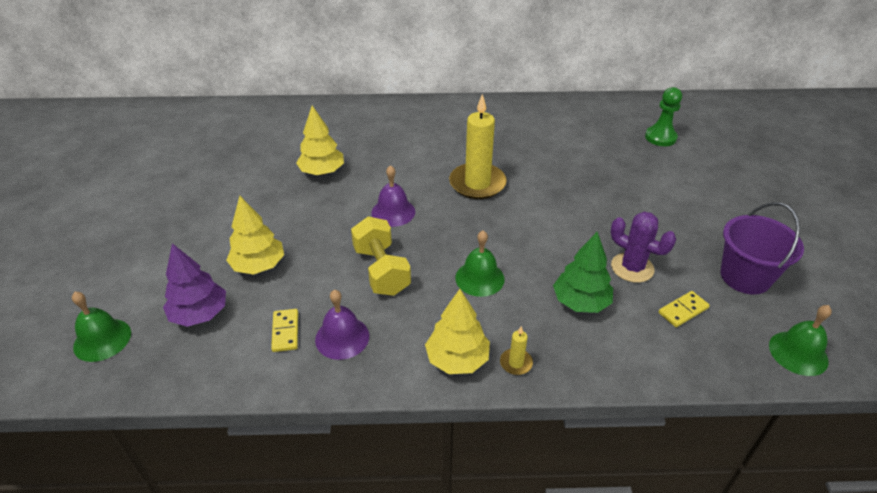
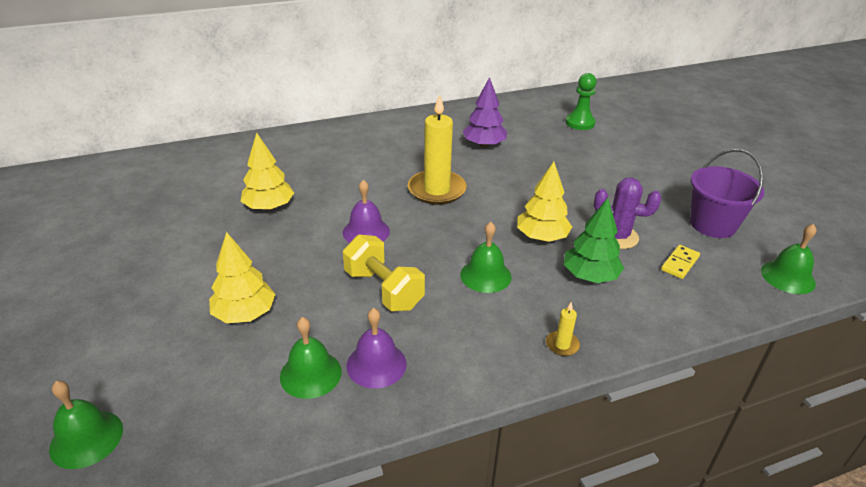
camera: 20 degrees left, 5 degrees down
(200, 314) = (200, 380): purple tree -> purple tree (484, 145)
(285, 331) = (310, 374): yellow domino -> green bell
(457, 359) = (505, 356): yellow tree -> yellow tree (542, 237)

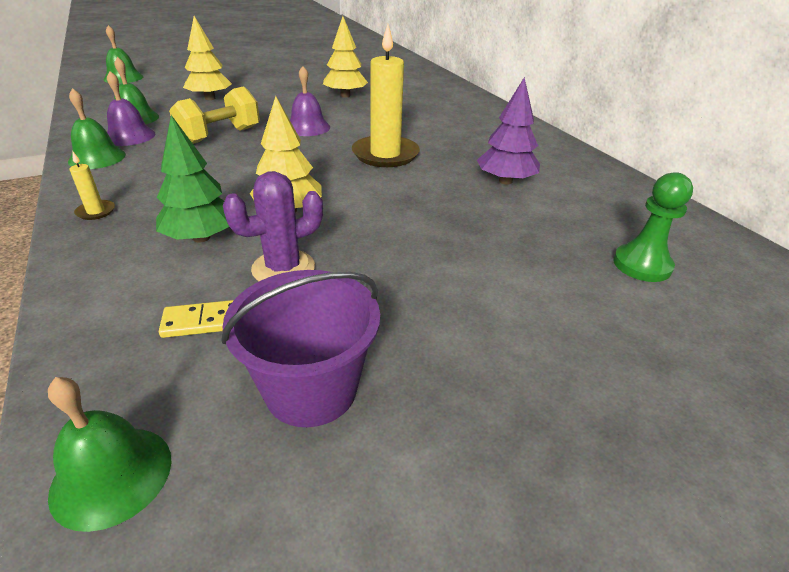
camera: 85 degrees right, 0 degrees up
(485, 275) = (225, 177): green bell -> green bell (97, 158)
(617, 236) = (283, 268): purple cactus -> purple cactus turned 45 degrees clockwise
(680, 263) = (203, 321): yellow domino -> yellow domino turned 45 degrees counterclockwise

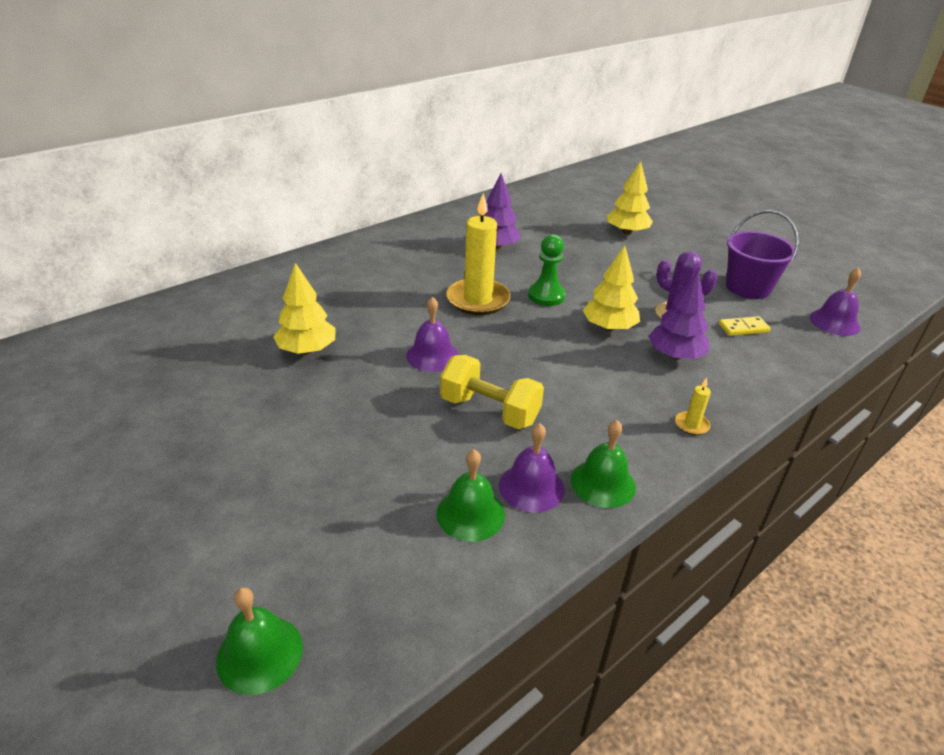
camera: 105 degrees left, 0 degrees up
(111, 475) = (834, 322): green bell -> purple bell
(201, 237) = (675, 355): green tree -> purple tree
(203, 321) = (743, 328): yellow domino -> yellow domino turned 75 degrees counterclockwise
(210, 98) = (356, 469): yellow tree -> yellow tree (627, 232)
(642, 265) = (574, 212): green pawn -> green pawn (546, 296)

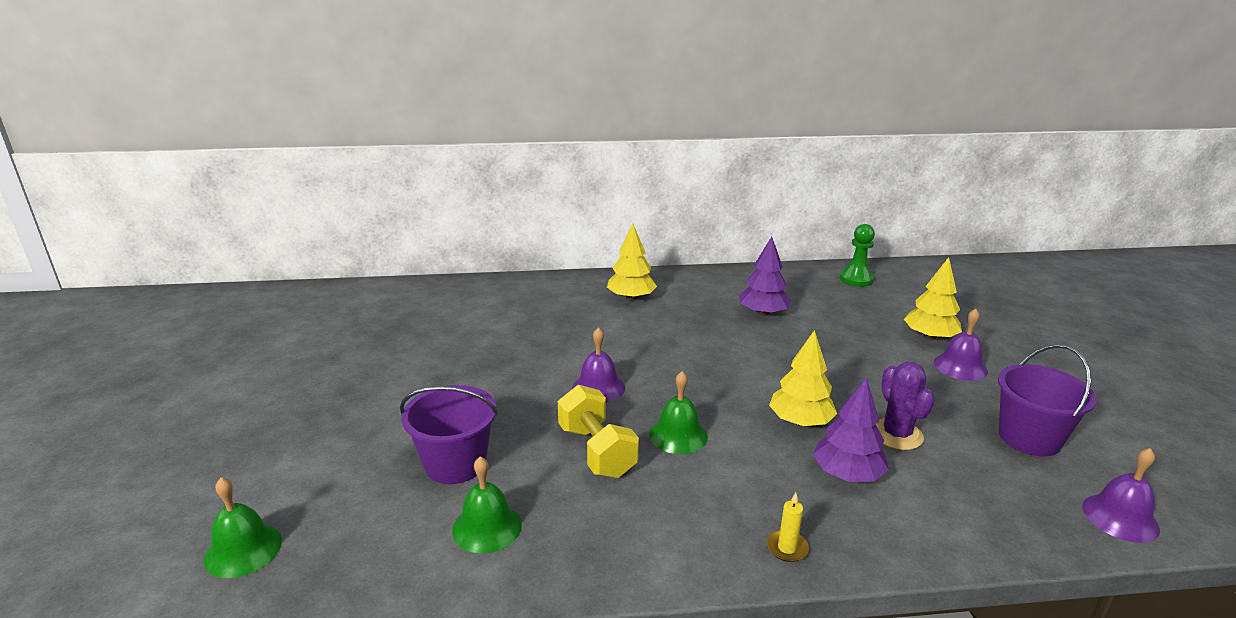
camera: 35 degrees right, 10 degrees down
(307, 350) = (505, 349): yellow tree -> yellow tree (631, 298)
(381, 473) = (455, 464): none -> purple bucket
(478, 300) = (692, 354): yellow candle -> none
(531, 487) = (561, 530): purple bell -> purple bell (960, 366)
(546, 296) = (765, 371): green pawn -> green pawn (856, 279)
(603, 483) = (630, 558): green bell -> green bell (678, 435)
(743, 328) = (970, 478): yellow domino -> none

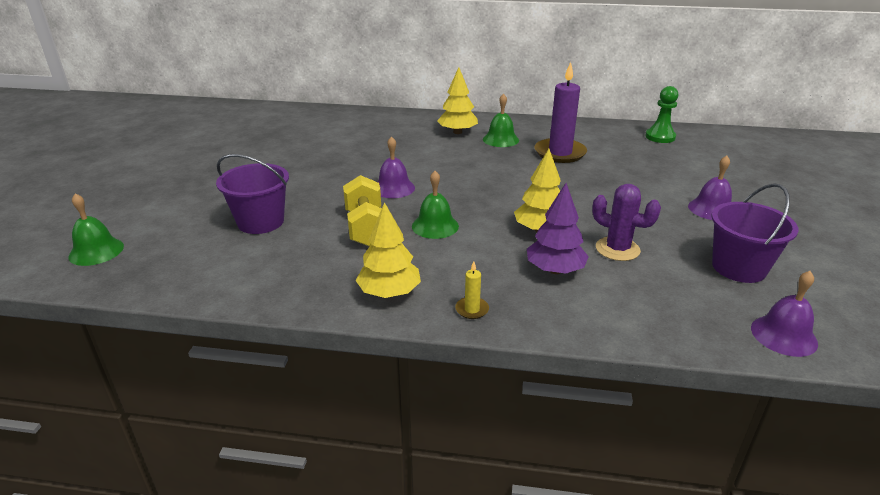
camera: 15 degrees right, 5 degrees up
(487, 527) = (259, 262): green bell -> green bell (500, 139)
(763, 313) = (560, 153): purple tree -> purple candle
(896, 434) = (617, 249): purple cactus -> purple cactus turned 60 degrees counterclockwise
(929, 337) = (698, 185): yellow tree -> yellow tree (389, 293)

